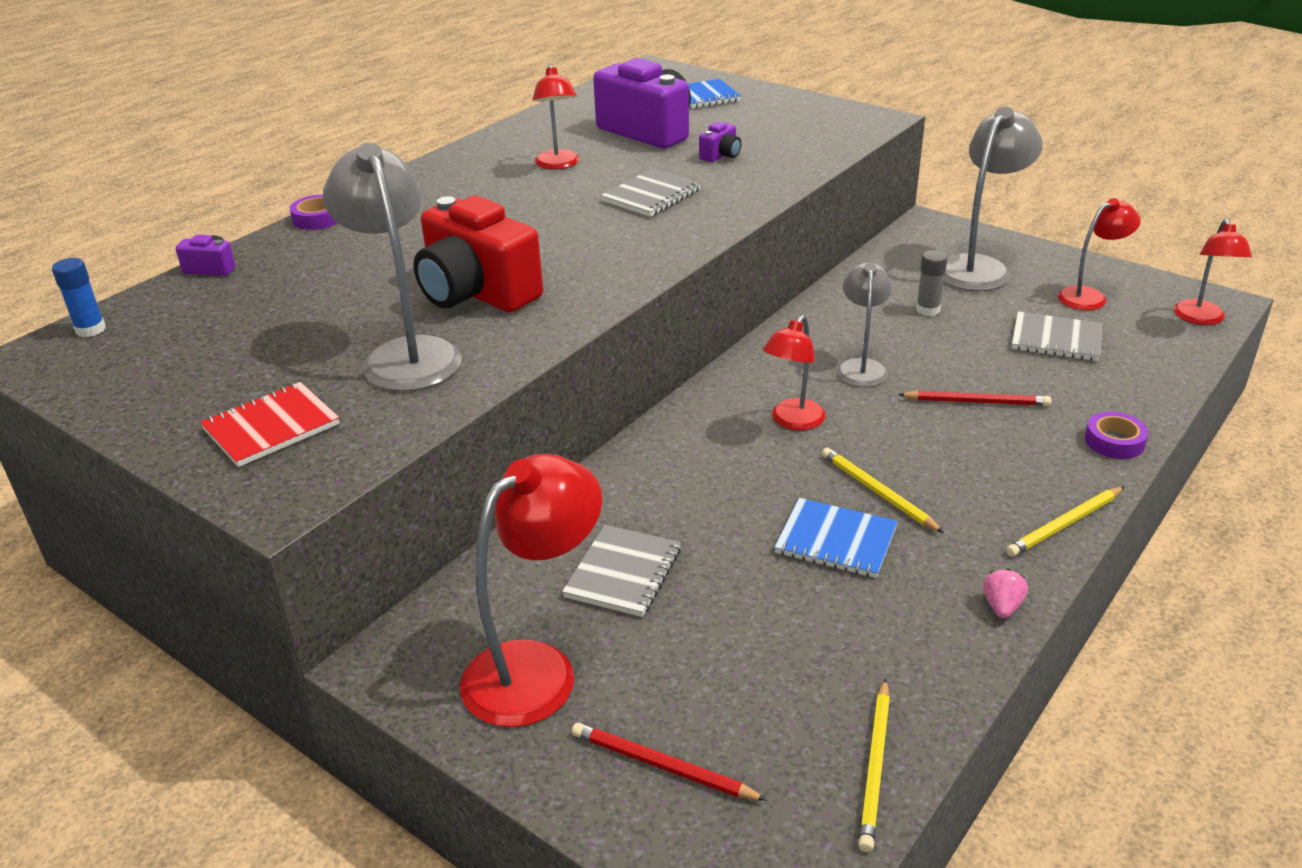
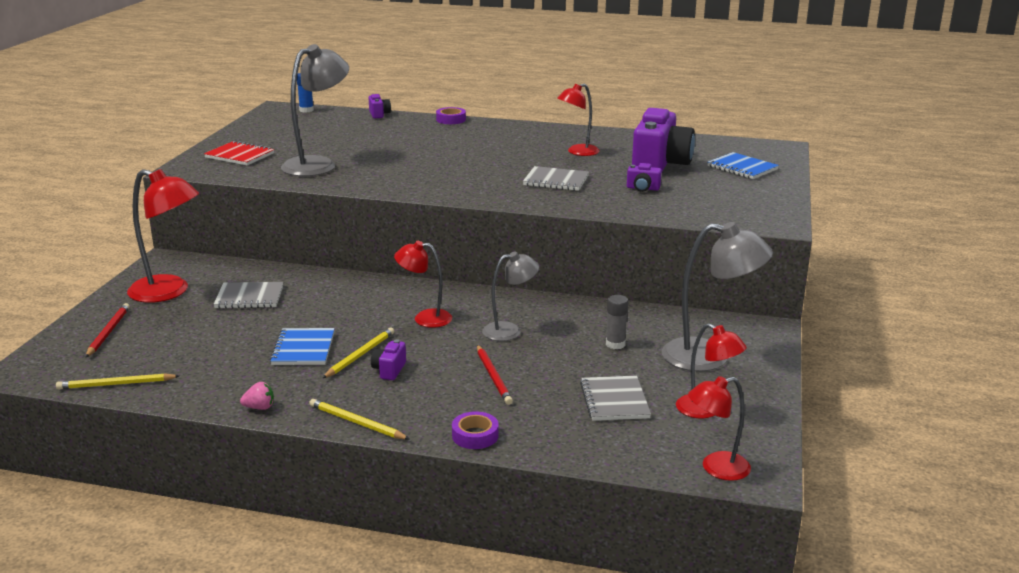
camera: 65 degrees right, 10 degrees down
(476, 293) = (392, 165): red camera -> none
(931, 475) = (389, 370): none -> purple camera

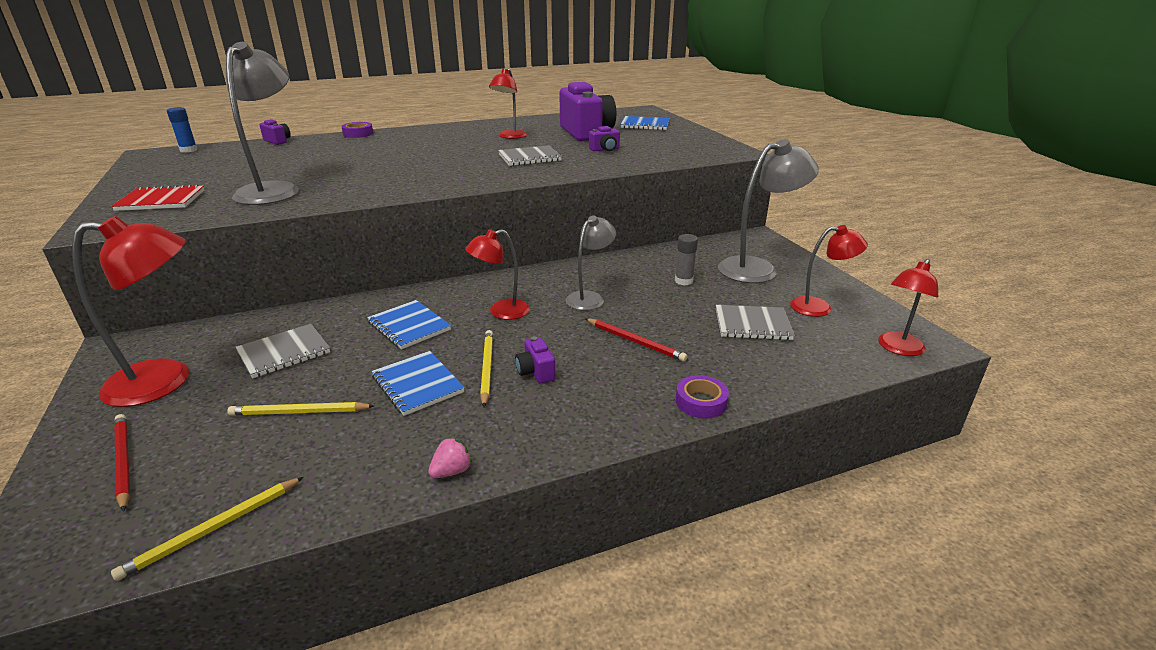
camera: 35 degrees left, 5 degrees up
(347, 306) = (409, 326): none -> blue notebook
(356, 423) = (579, 439): yellow pencil -> yellow pencil (299, 412)
(614, 400) = (752, 324): grey notebook -> grey notebook turned 45 degrees counterclockwise

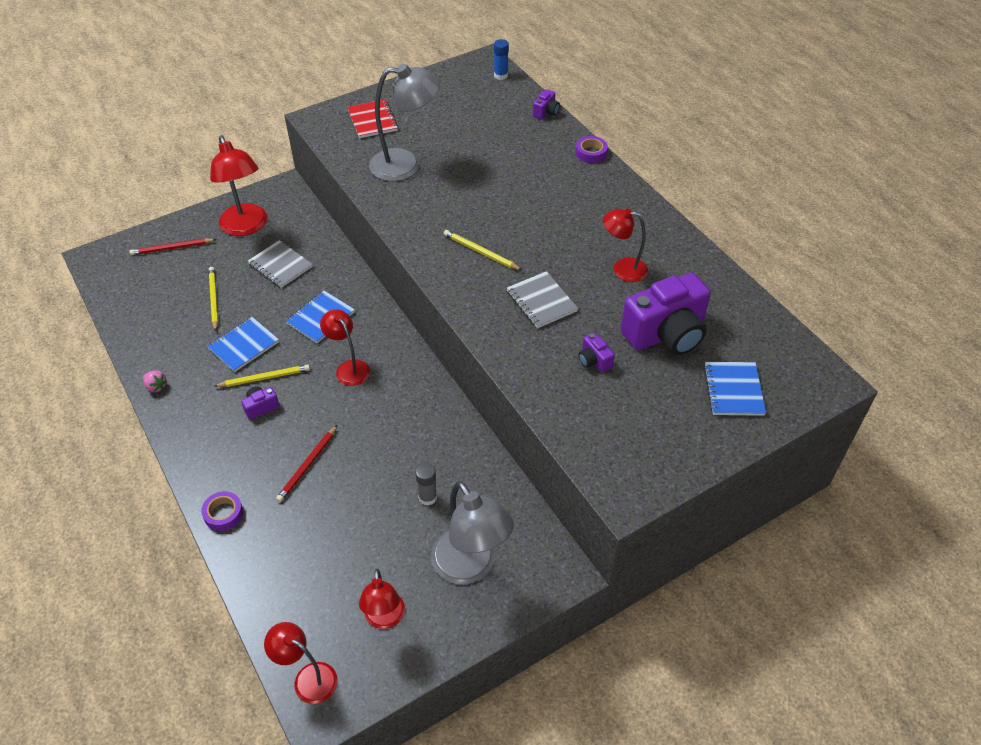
camera: 80 degrees right, 20 degrees up
(123, 462) = (172, 248): red pencil -> red pencil turned 150 degrees counterclockwise
(213, 529) = (120, 305): yellow pencil -> yellow pencil (480, 252)
(590, 298) = (381, 424): grey lamp -> none
(752, 324) = (344, 555): grey notebook -> none

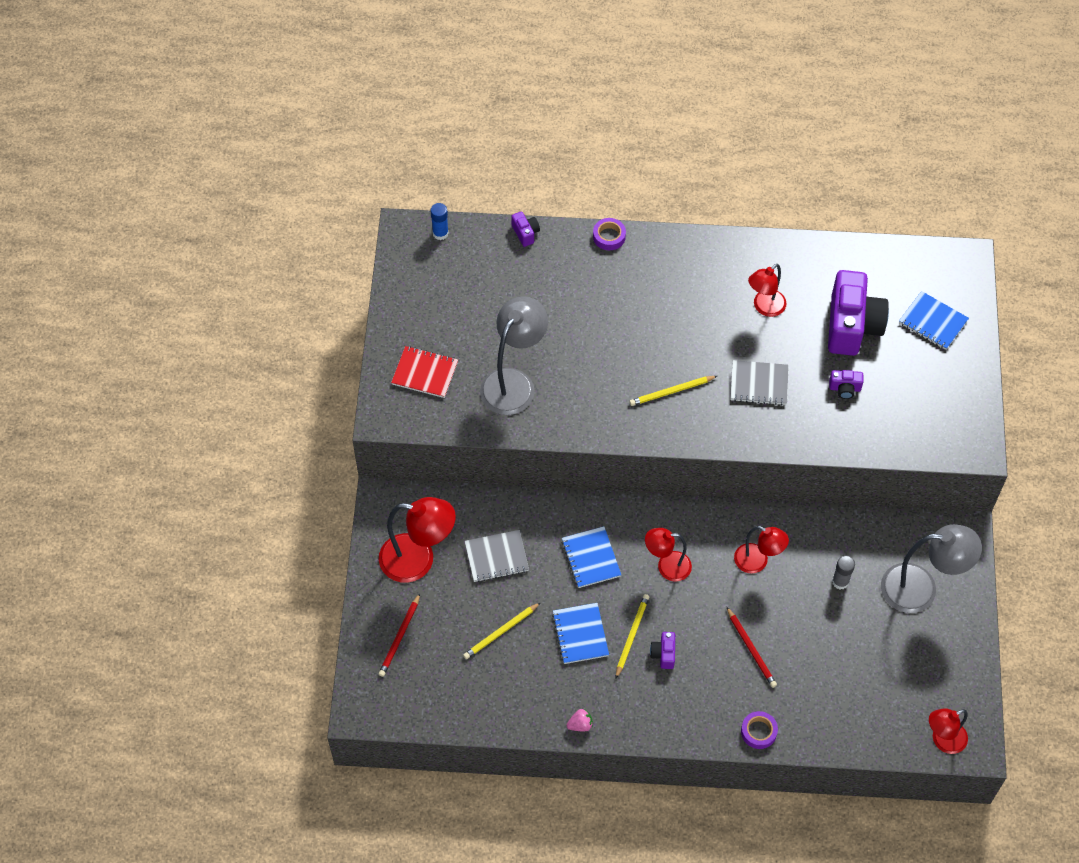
camera: 55 degrees left, 10 degrees up
(213, 299) = (501, 632): yellow pencil -> yellow pencil turned 60 degrees counterclockwise
(385, 619) = (927, 667): red lamp -> red lamp (757, 562)

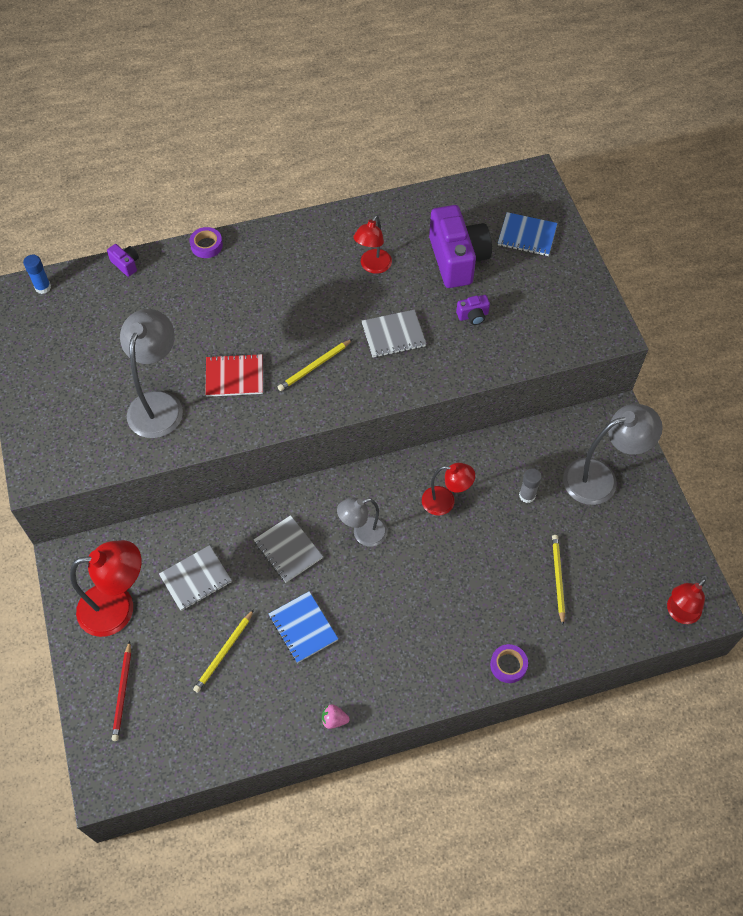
camera: 20 degrees left, 0 degrees up
(425, 373) = (66, 421): red notebook -> red notebook (234, 377)
(580, 725) = (334, 720): pink strawberry -> pink strawberry turned 135 degrees counterclockwise
(591, 558) = (288, 550): blue notebook -> grey notebook
(631, 635) = (353, 612): yellow pencil -> yellow pencil (557, 578)
(663, 654) = (390, 619): purple camera -> none
(667, 566) = (363, 534): red lamp -> grey lamp
(751, 649) = (470, 586): red pencil -> none

